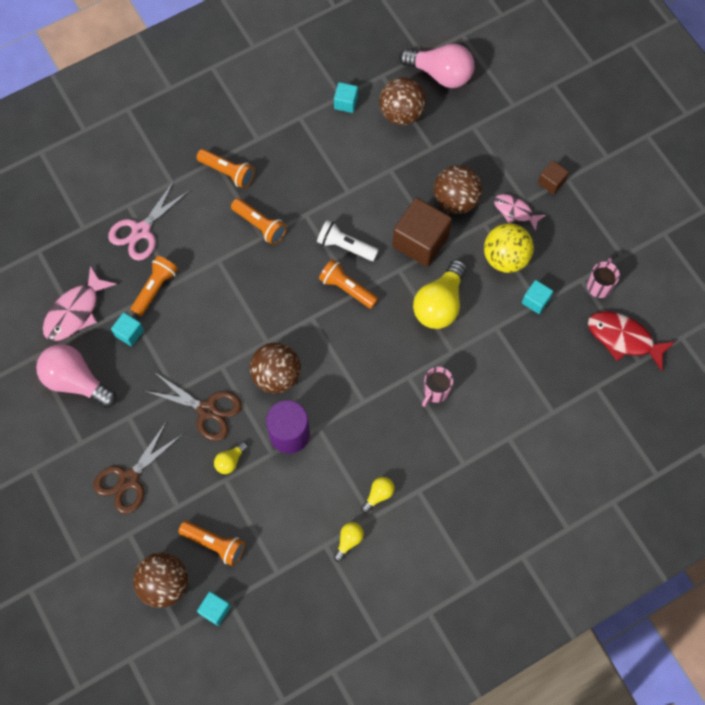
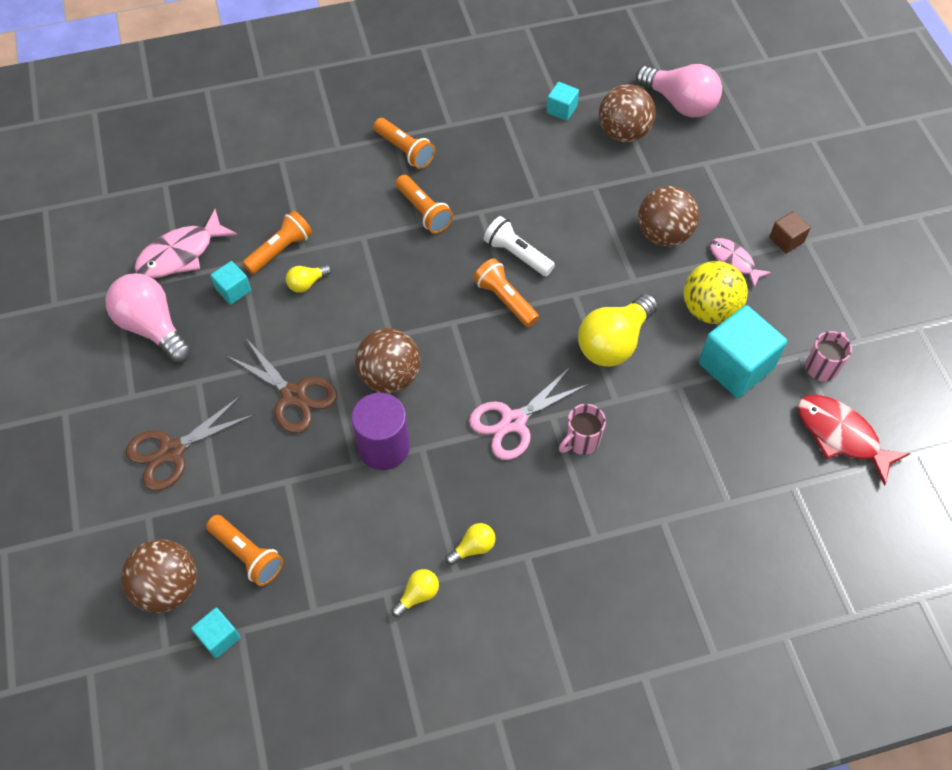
camera: 15 degrees right, 10 degrees down
(141, 231) = (286, 188): pink scissors -> pink scissors (513, 422)
(230, 461) = (301, 460): yellow light bulb -> yellow light bulb (307, 283)
(420, 241) = (609, 269): brown cube -> none
(535, 301) = (735, 366): turquoise cube -> turquoise cube, size x2.02

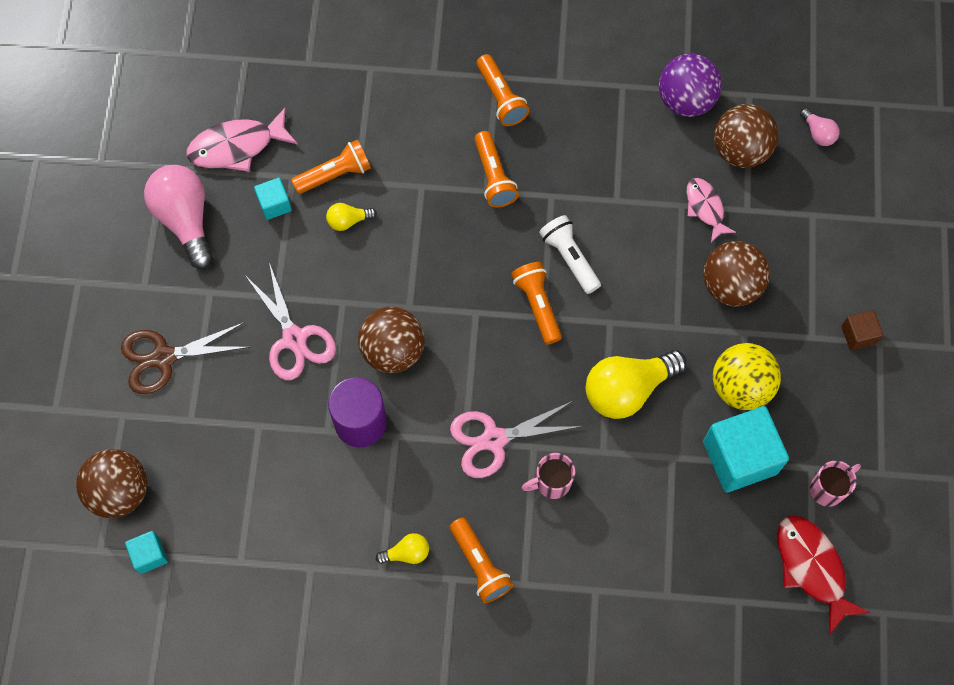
camera: 20 degrees right, 10 degrees up
(247, 555) = (199, 486): orange flashlight -> orange flashlight (480, 565)
(293, 395) = (294, 338): brown scissors -> pink scissors
(418, 595) = (339, 580): yellow light bulb -> none
(561, 109) = (685, 100): turquoise cube -> purple ball
(680, 103) = (818, 133): pink light bulb -> pink light bulb, size x0.47
(733, 261) = (790, 341): pink fish -> pink fish (705, 208)

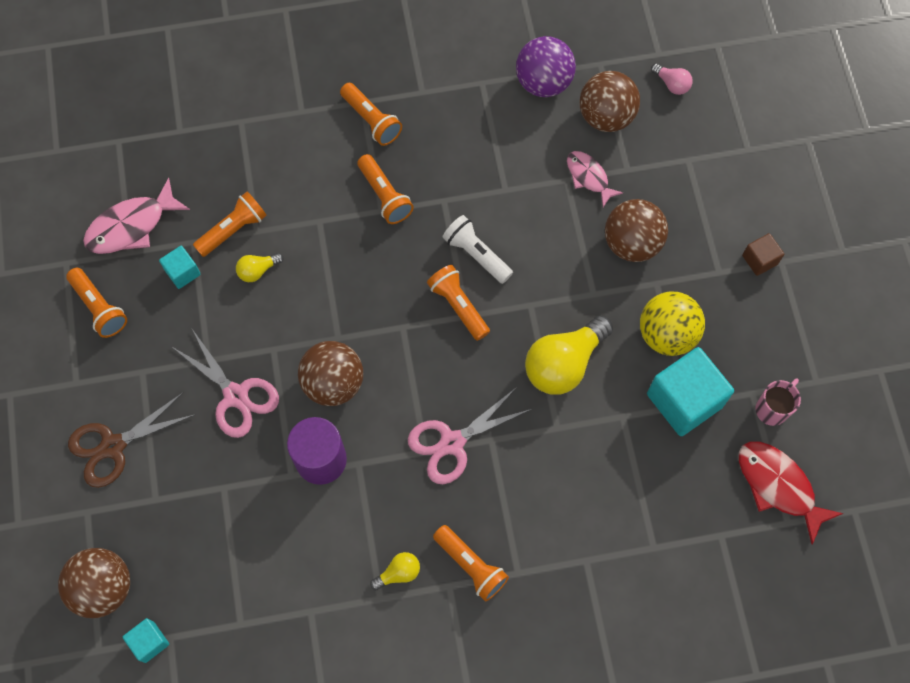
camera: 15 degrees left, 0 degrees up
(185, 219) = (99, 308): pink light bulb -> orange flashlight
(551, 483) = (517, 470): pink mug -> none

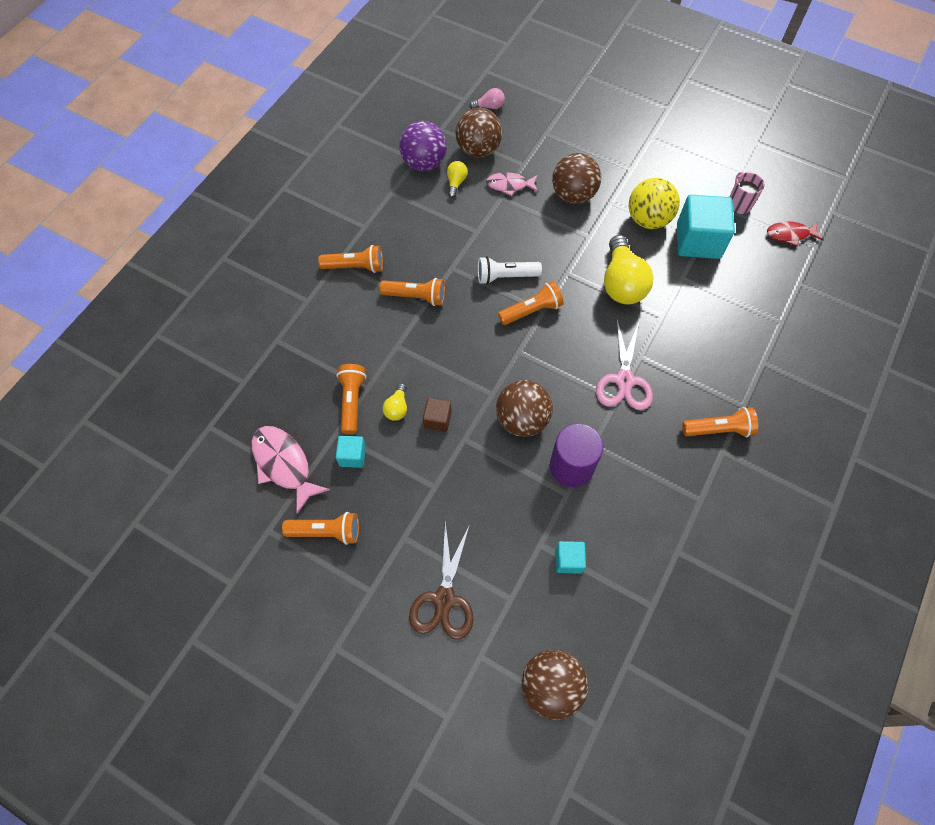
camera: 50 degrees left, 5 degrees down
(131, 226) = (284, 464): pink fish -> pink fish turned 135 degrees clockwise
(149, 642) = (619, 682): turquoise cube -> turquoise cube (568, 560)
(236, 395) = (478, 487): pink scissors -> none
(398, 573) = (691, 476): yellow light bulb -> yellow light bulb (456, 183)
(458, 306) = (532, 310): orange flashlight -> orange flashlight turned 150 degrees clockwise
(759, 260) = (640, 145): brown cube -> brown cube (437, 419)
(778, 486) = (790, 234): red fish -> red fish, size x0.63

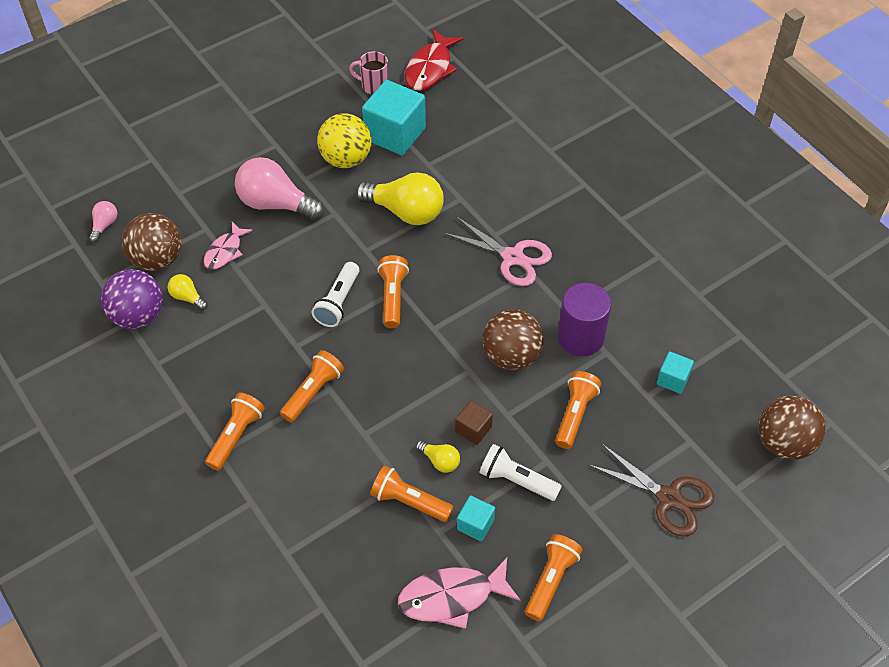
camera: 65 degrees left, 10 degrees down
(405, 470) = (516, 480): none -> white flashlight
(573, 195) = (276, 204): brown ball -> pink light bulb
(719, 429) = (598, 211): orange flashlight -> orange flashlight (575, 414)
(790, 234) = (430, 68): red fish -> red fish, size x1.58

